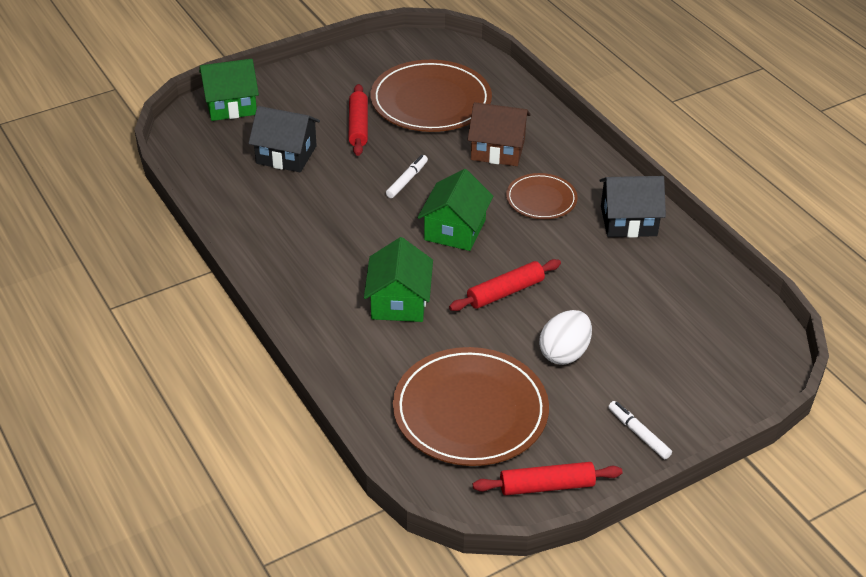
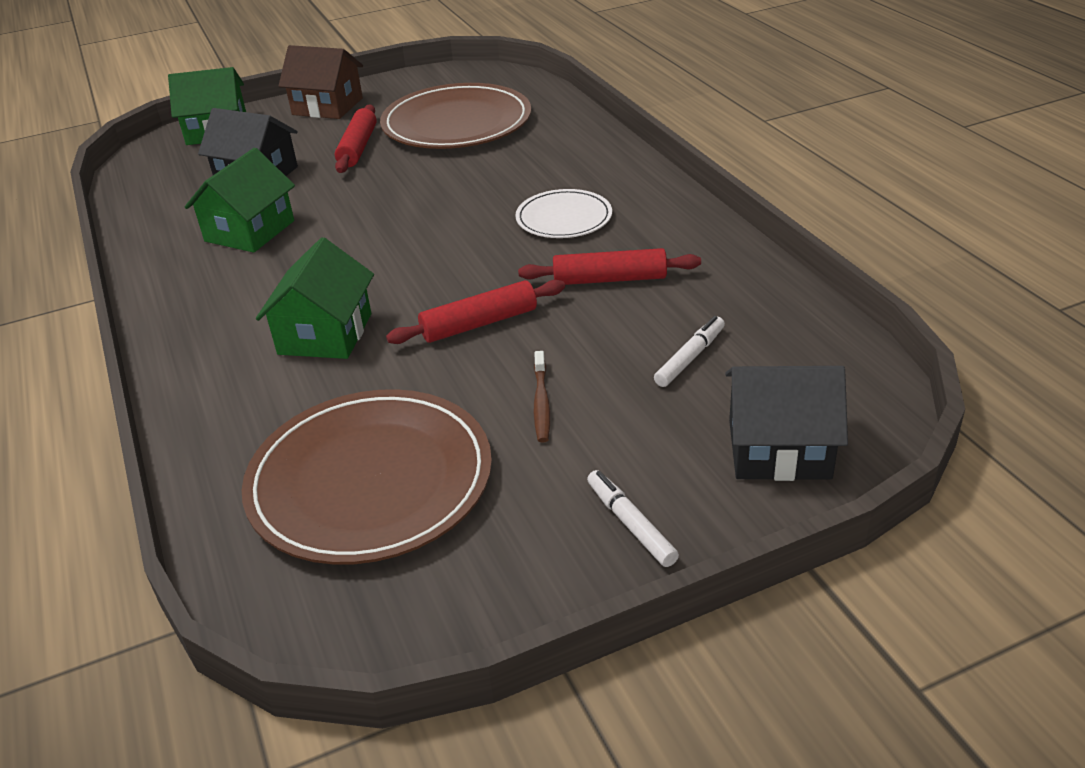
camera: 10 degrees right, 5 degrees down
(407, 180) = (394, 199): white marker -> white marker (690, 358)
(455, 230) = (436, 251): green house -> green house (249, 231)
(498, 149) = (523, 168): brown house -> brown house (327, 106)
(541, 199) = (564, 218): brown plate -> white plate
(547, 486) = (453, 604): red rolling pin -> red rolling pin (609, 279)
(564, 353) = (541, 403): white egg -> brown toothbrush
(628, 221) = (678, 241): black house -> black house (779, 449)

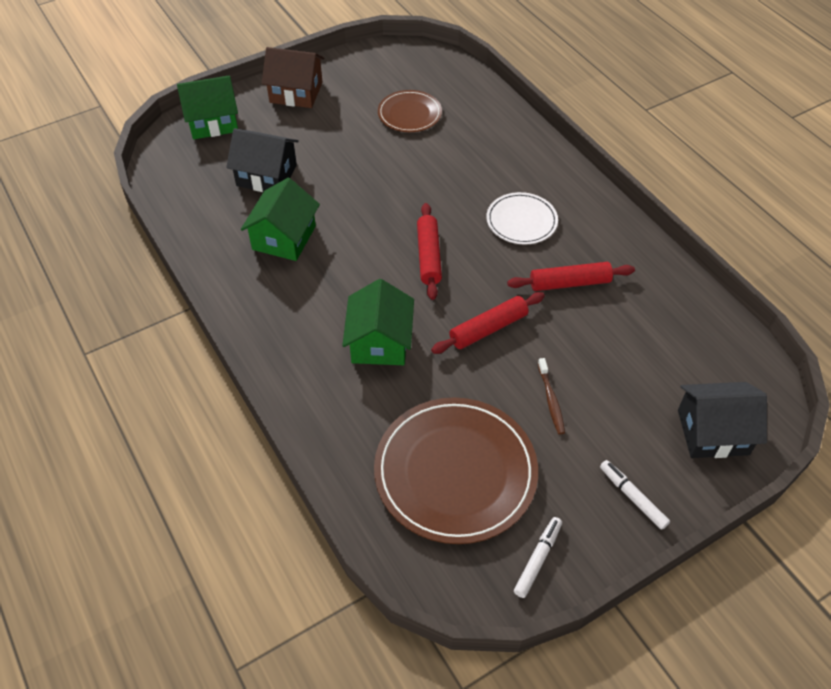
camera: 10 degrees left, 15 degrees up
(358, 147) = (338, 142): red rolling pin -> red rolling pin (429, 256)
(457, 123) = (409, 114): brown plate -> brown plate, size x0.54
(690, 358) = (641, 356): white marker -> white marker (537, 559)

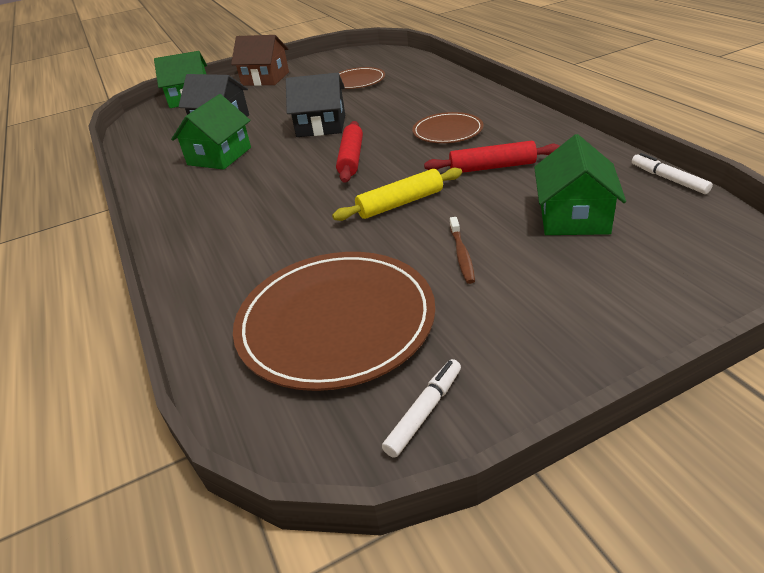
camera: 10 degrees right, 15 degrees down
(380, 342) = (284, 218): green house -> green house (573, 217)
(488, 329) = (400, 203): red rolling pin -> yellow rolling pin
(521, 221) = (447, 131): white plate -> brown plate
(632, 497) = (560, 342): white marker -> white marker (668, 179)
(713, 432) = (665, 275): black house -> black house (321, 126)

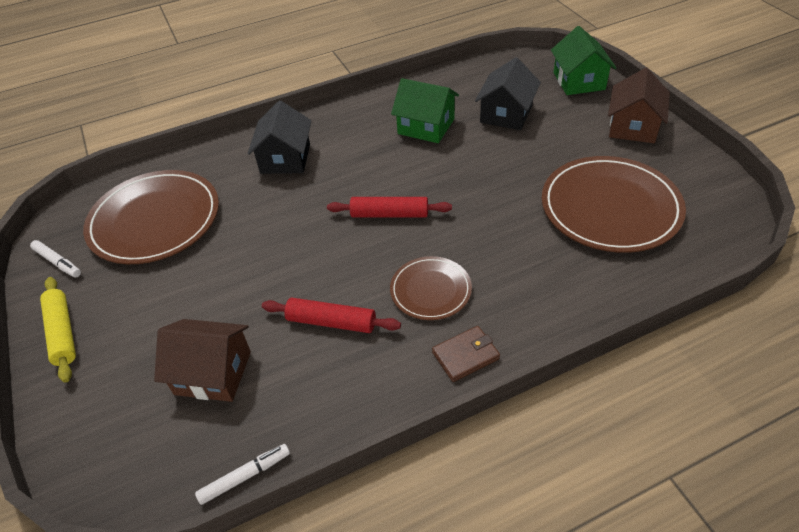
camera: 90 degrees right, 10 degrees up
(321, 126) = (475, 187): black house -> black house (285, 158)
(357, 81) = (610, 207): brown plate -> brown plate, size x1.85
(400, 203) = (290, 251): yellow rolling pin -> yellow rolling pin (62, 333)
(462, 255) = (195, 288): brown toothbrush -> none
(492, 167) = (331, 322): red rolling pin -> red rolling pin turned 75 degrees counterclockwise
(511, 113) = (465, 355): none -> brown wallet
(573, 217) = (213, 373): green house -> brown house

